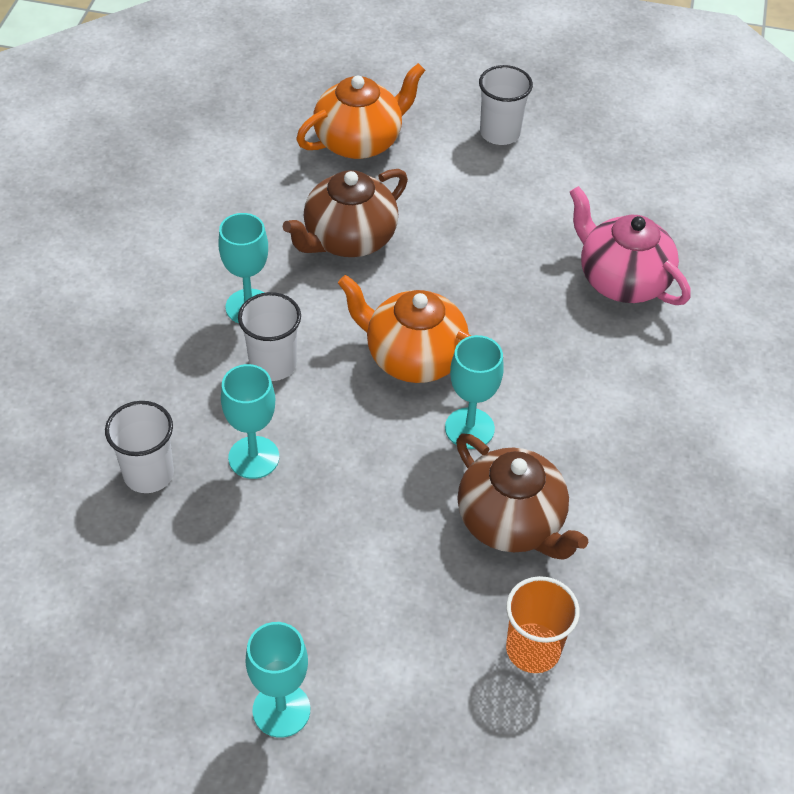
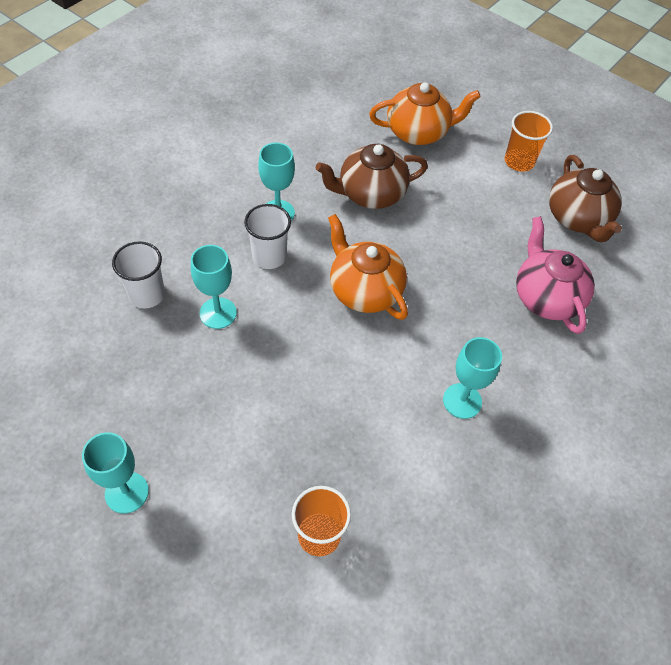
camera: 25 degrees right, 5 degrees up
(469, 428) = (372, 356): turquoise goblet -> turquoise goblet (462, 401)
(500, 133) = (519, 161): white cup -> orange cup
(511, 522) = (360, 436): brown teapot -> brown teapot (577, 218)

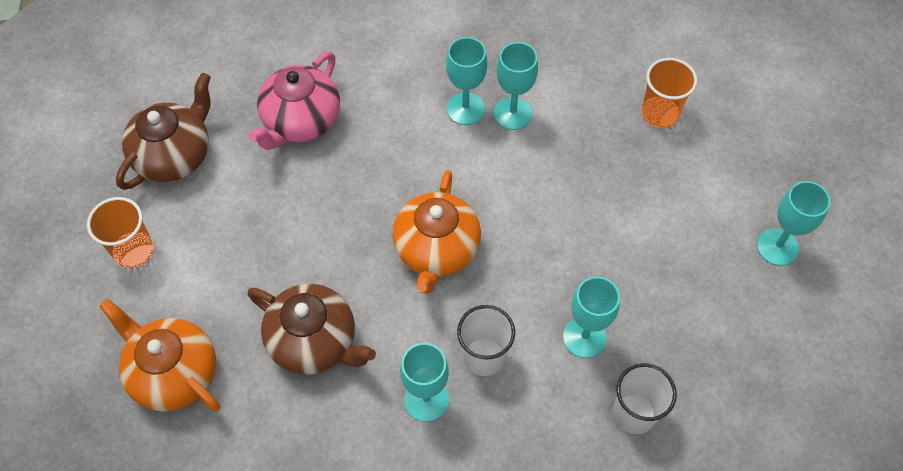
camera: 130 degrees left, 5 degrees up
(427, 428) = (512, 113): none -> turquoise goblet

